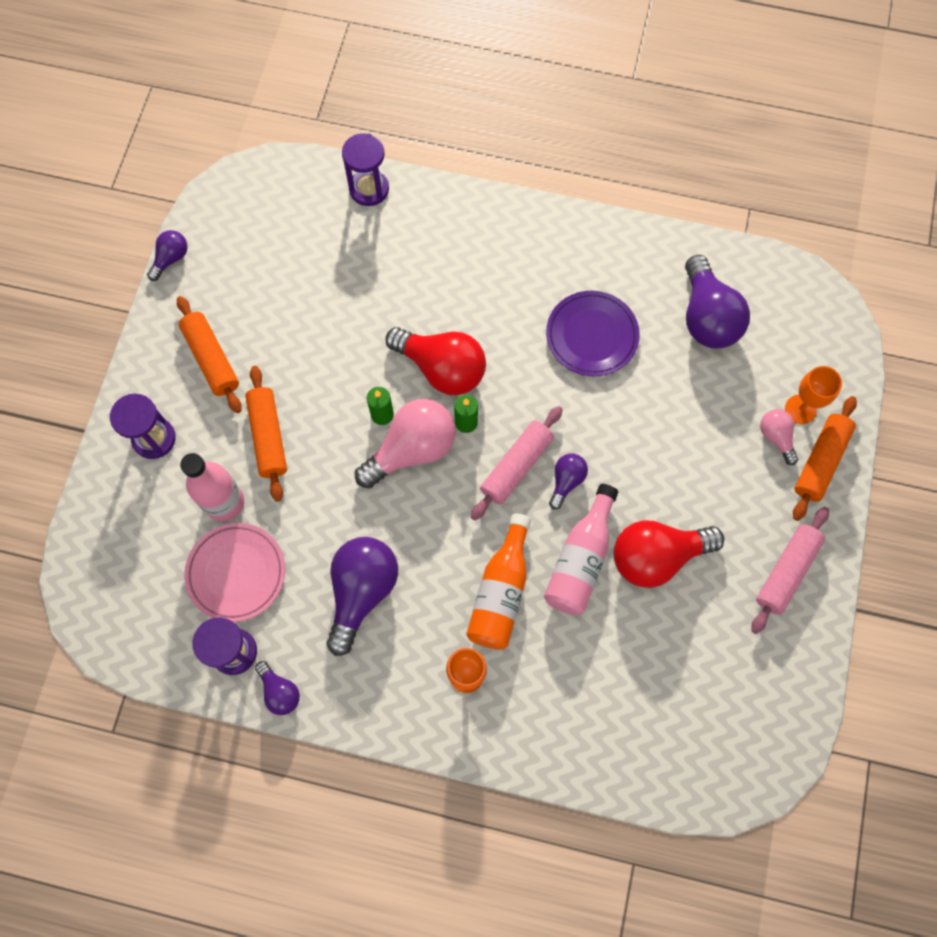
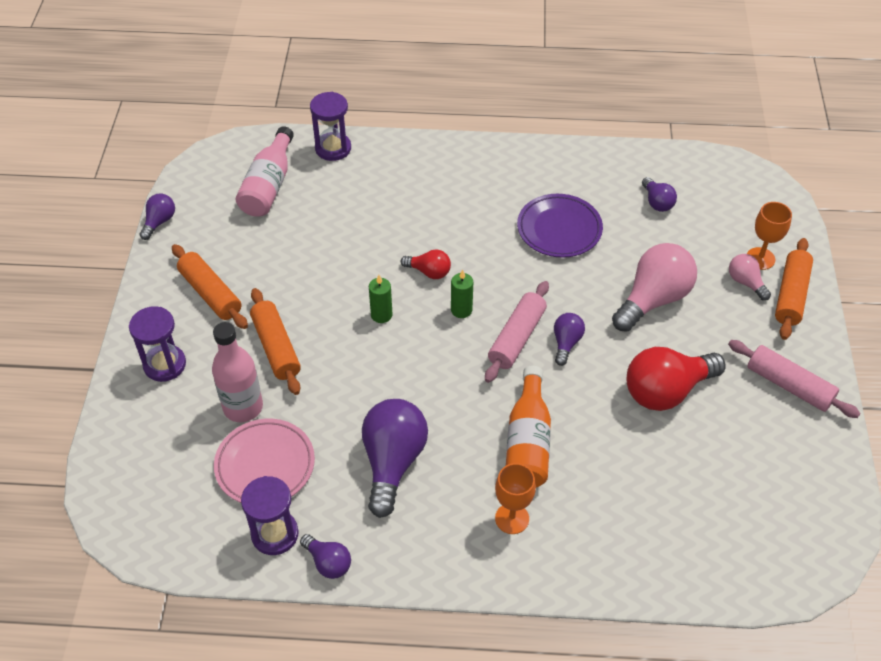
camera: 10 degrees left, 20 degrees down
(412, 450) = (415, 339): pink light bulb -> pink light bulb (653, 299)
(442, 368) = (429, 272): red light bulb -> red light bulb, size x0.51
(580, 560) = (596, 404): pink bottle -> pink bottle (269, 186)
(707, 317) = (657, 202): purple light bulb -> purple light bulb, size x0.51
(786, 572) = (789, 385): pink rolling pin -> pink rolling pin turned 75 degrees counterclockwise

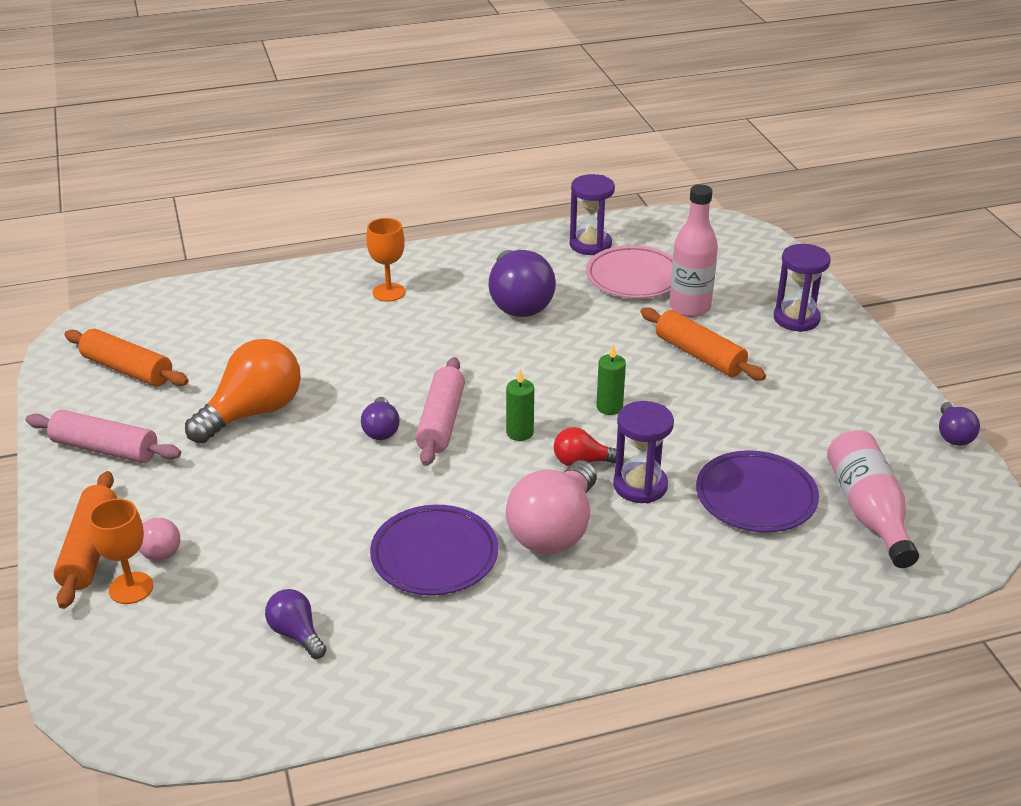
camera: 160 degrees right, 15 degrees down
(211, 293) = (814, 382): orange rolling pin -> orange rolling pin (127, 369)
(328, 562) = (534, 240): purple light bulb -> none
(330, 214) = (756, 497): none -> purple plate
(333, 148) = (830, 587): purple hourglass -> purple hourglass (640, 486)
(528, 442) = (393, 342): orange bottle -> none
(653, 299) = (282, 499): pink light bulb -> pink light bulb (554, 530)
(666, 391) = (253, 413): red light bulb -> orange light bulb

